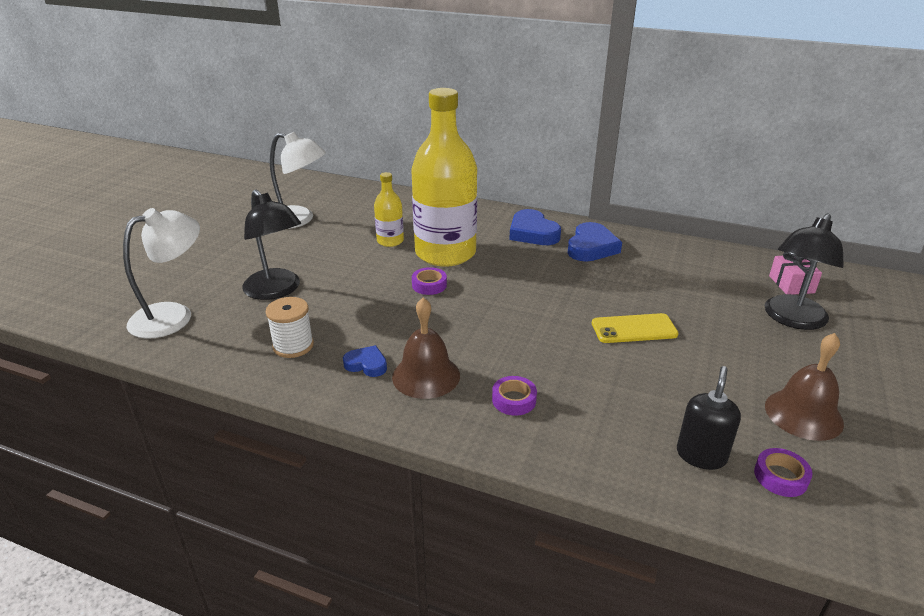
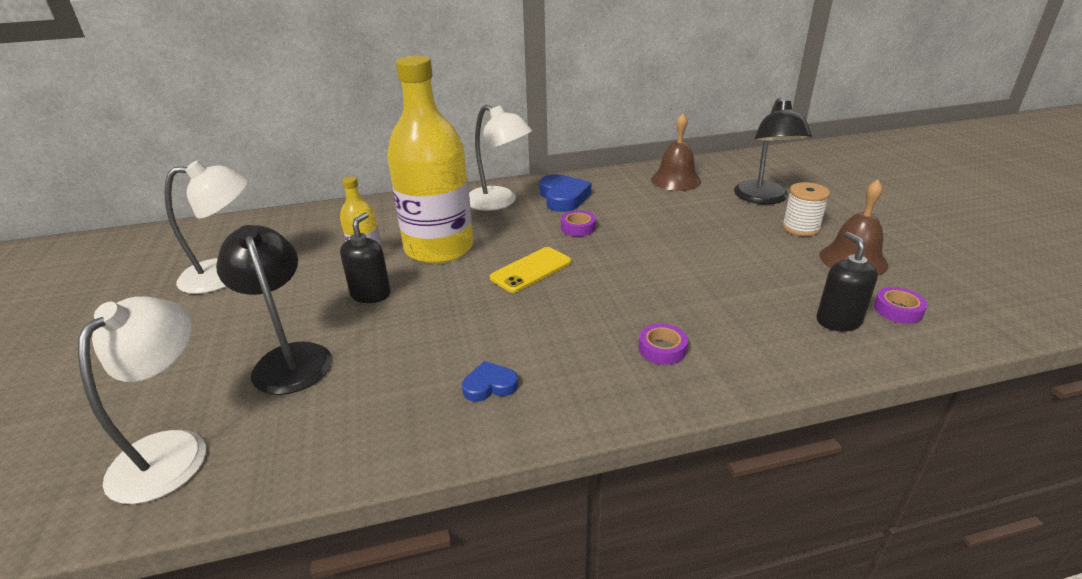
camera: 35 degrees left, 0 degrees up
(277, 290) = (289, 358): black lamp -> black lamp turned 135 degrees counterclockwise
(293, 346) = (383, 407): white spool -> white spool (801, 228)
(364, 269) = (371, 294): none -> black soap dispenser
(426, 376) = (561, 367): brown bell -> brown bell (675, 180)
(429, 285) = (459, 283): purple tape -> purple tape (578, 228)
(532, 233) = (499, 202): blue heart -> white lamp
(634, 329) = (675, 248): yellow phone -> yellow phone (531, 270)
(791, 284) = (733, 175): pink gift -> none

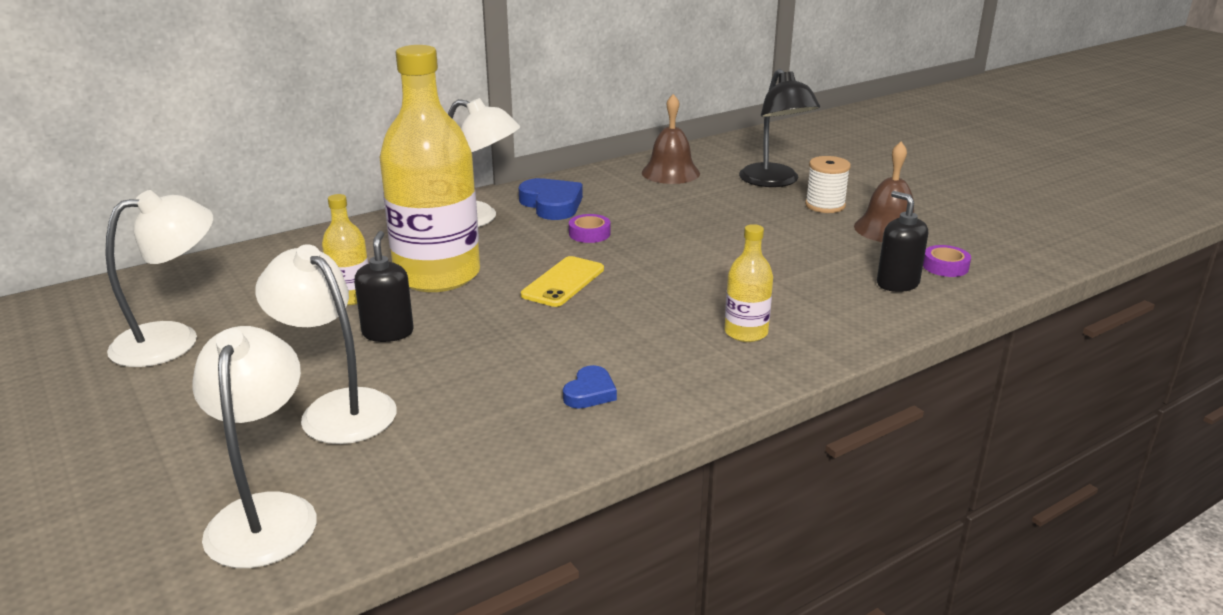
camera: 20 degrees left, 5 degrees down
(289, 358) = (337, 408): black lamp -> white lamp
(490, 385) = (590, 392): blue heart -> blue heart turned 150 degrees clockwise
(662, 349) = (746, 332): purple tape -> yellow bottle

